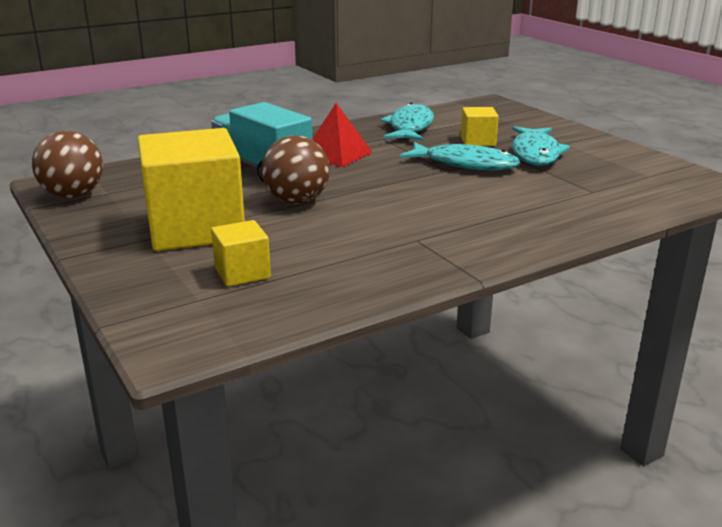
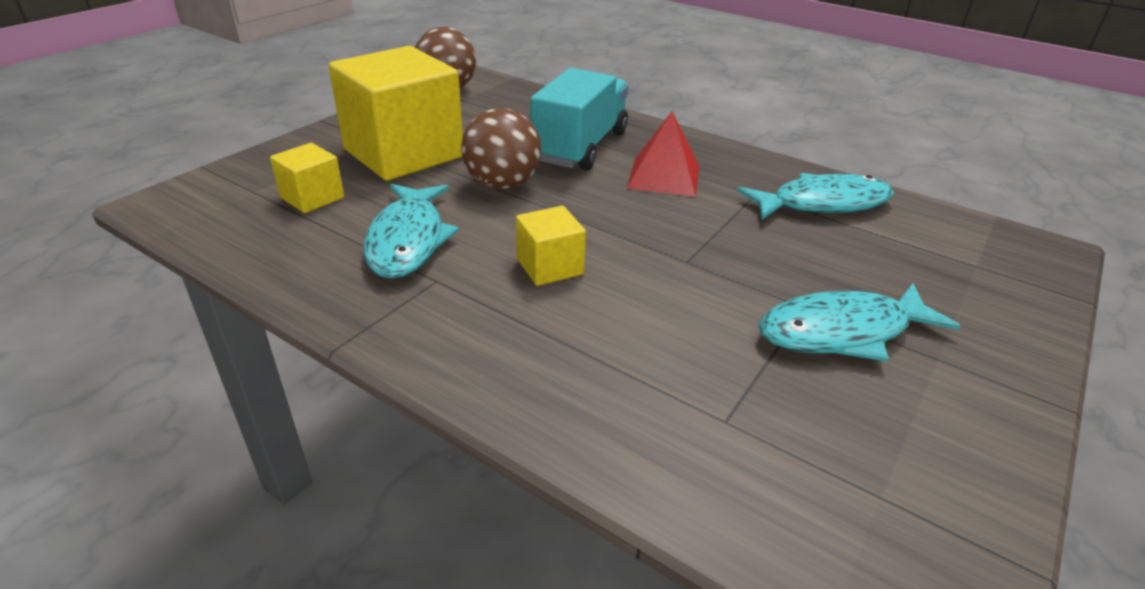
camera: 65 degrees right, 10 degrees up
(465, 164) = (723, 272): turquoise fish -> turquoise fish (408, 240)
(478, 141) = (834, 267): yellow cube -> yellow cube (549, 266)

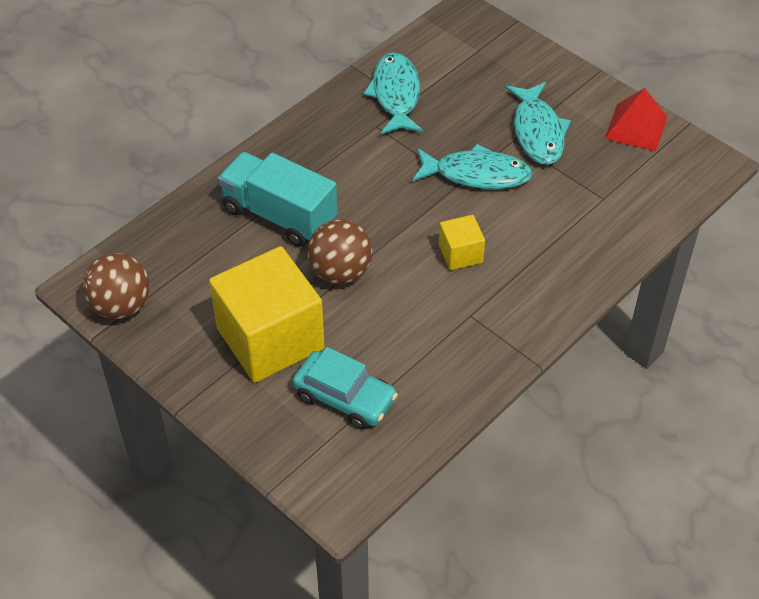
camera: 80 degrees left, 15 degrees up
(312, 197) = (345, 397): yellow cube -> turquoise car
(408, 240) = (419, 331): turquoise fish -> turquoise fish (477, 174)
(663, 176) = (342, 171): red pyramid -> red pyramid (636, 127)

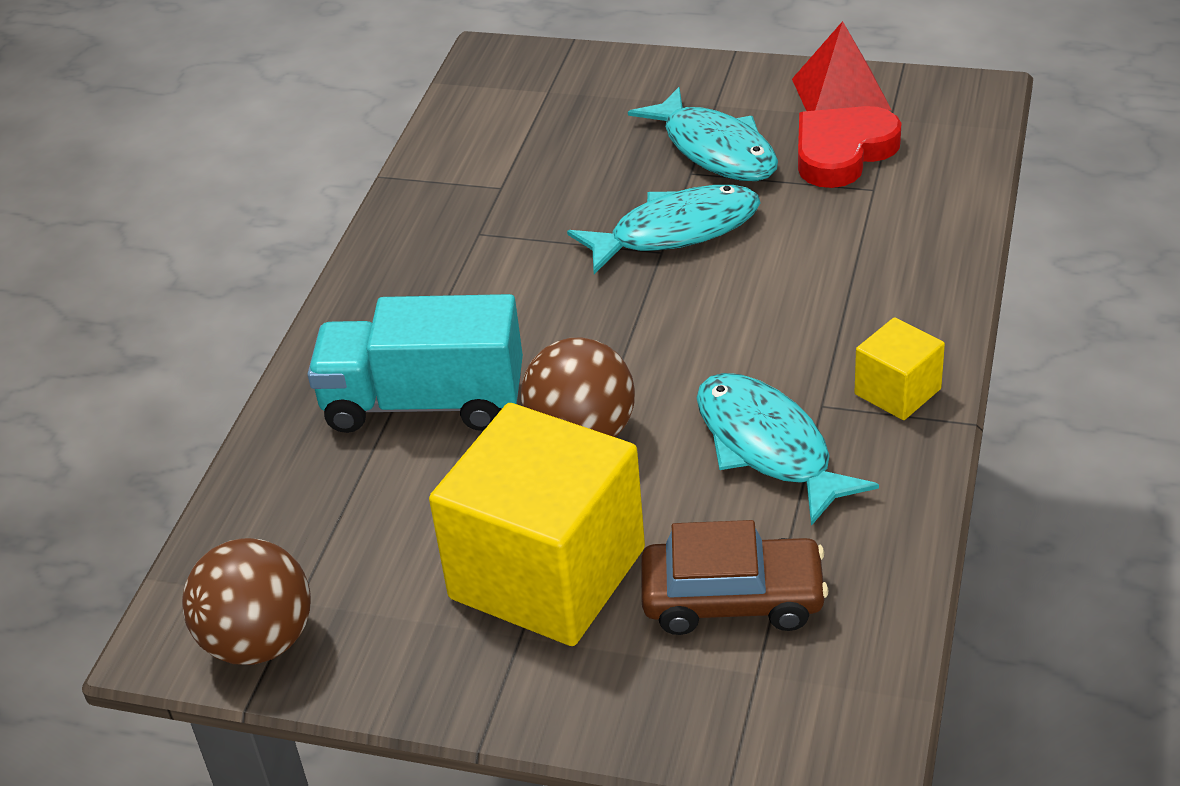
camera: 25 degrees left, 10 degrees down
(345, 397) = (733, 599): turquoise car -> brown car
(396, 95) = (475, 185): turquoise fish -> turquoise fish (768, 447)
(460, 254) = (739, 335): yellow cube -> yellow cube (897, 391)
(605, 166) = (842, 152): none -> red heart

